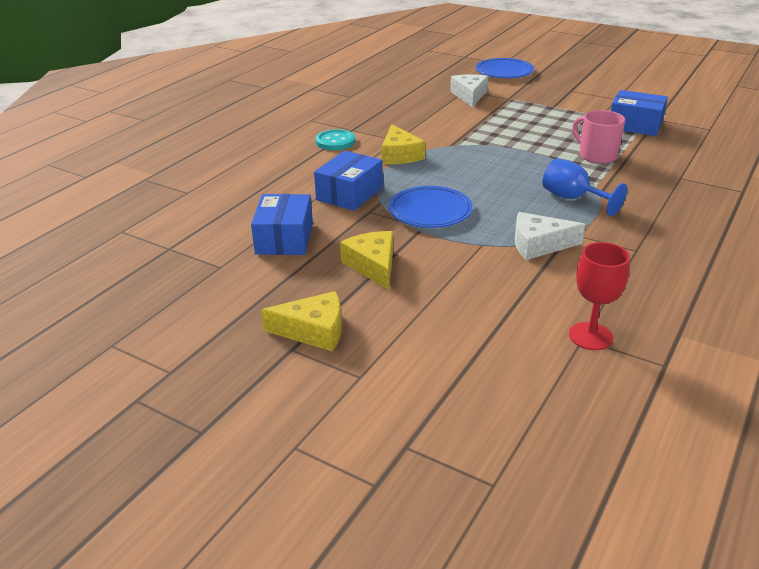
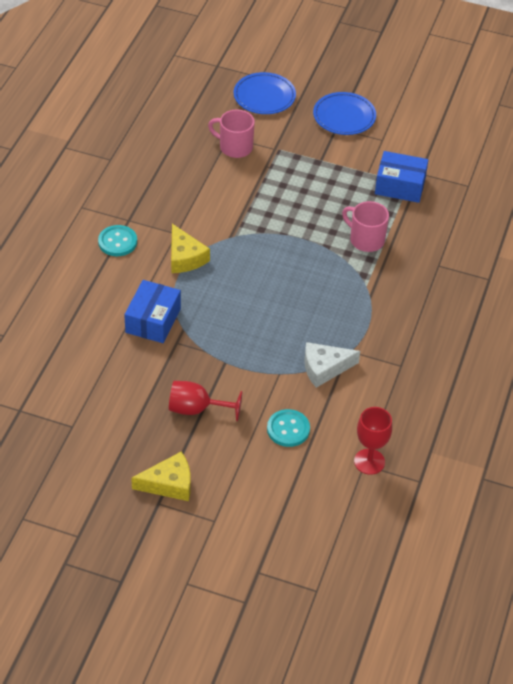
camera: 15 degrees left, 15 degrees up
(285, 238) = (114, 386): blue box -> none
(373, 265) = (196, 409): yellow cheese -> red goblet
(430, 211) = (229, 337): blue plate -> blue plate (344, 117)
(469, 96) = (235, 147): white cheese -> pink mug
(483, 294) = (288, 429): none -> turquoise button
(573, 199) = (348, 305): blue goblet -> none

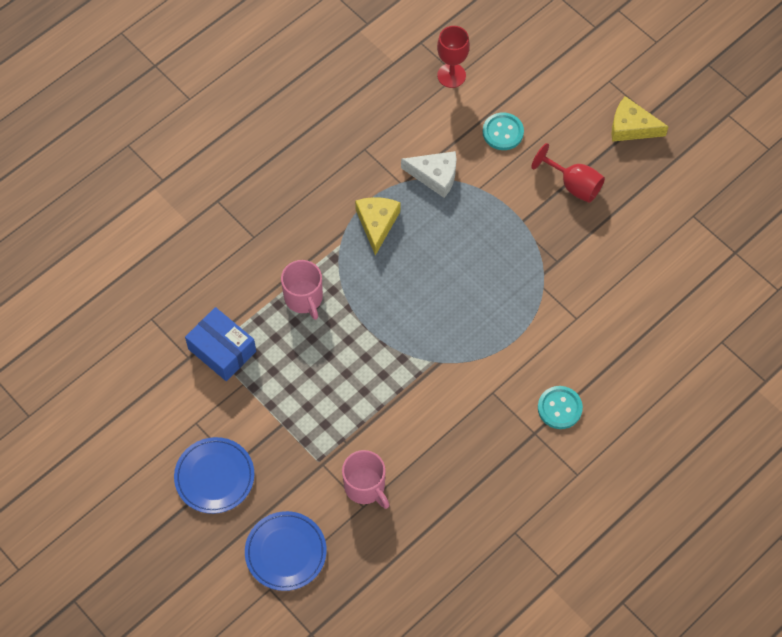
camera: 150 degrees left, 15 degrees up
(153, 320) = (568, 295): blue box -> none
(185, 257) = (499, 357): yellow cheese -> yellow cheese (377, 223)

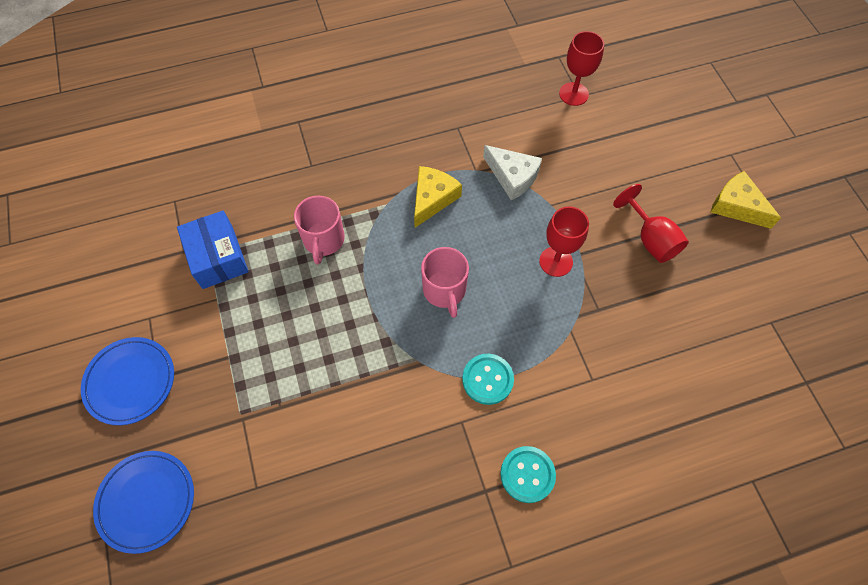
camera: 25 degrees right, 0 degrees up
(365, 487) = (271, 466): pink mug -> pink mug (444, 291)
(503, 132) = (600, 162): turquoise button -> turquoise button (487, 379)
(506, 236) = (556, 261): none -> red goblet

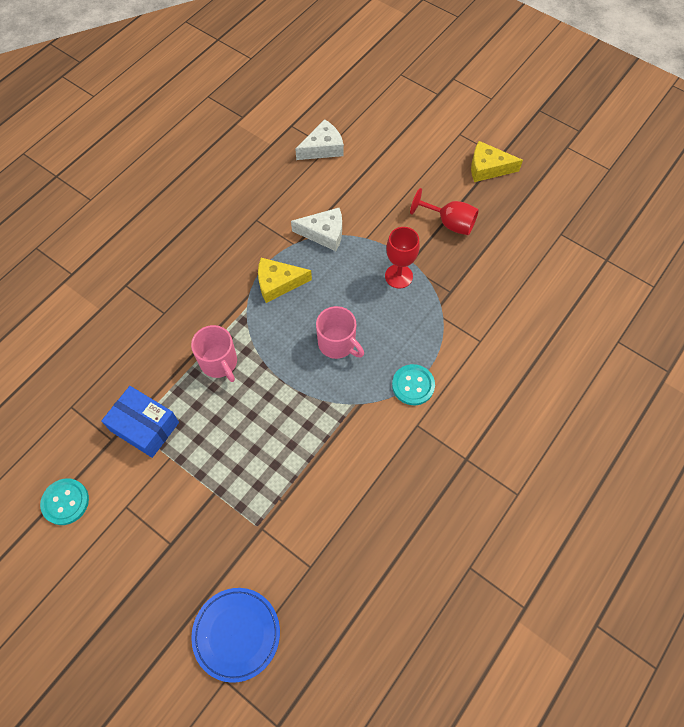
camera: 35 degrees left, 0 degrees up
(130, 382) = (151, 562): blue plate -> none
(432, 199) = (278, 283): yellow cheese -> yellow cheese turned 90 degrees counterclockwise
(527, 474) = (484, 430): turquoise button -> turquoise button (65, 502)
(573, 94) = (323, 148): red goblet -> white cheese

